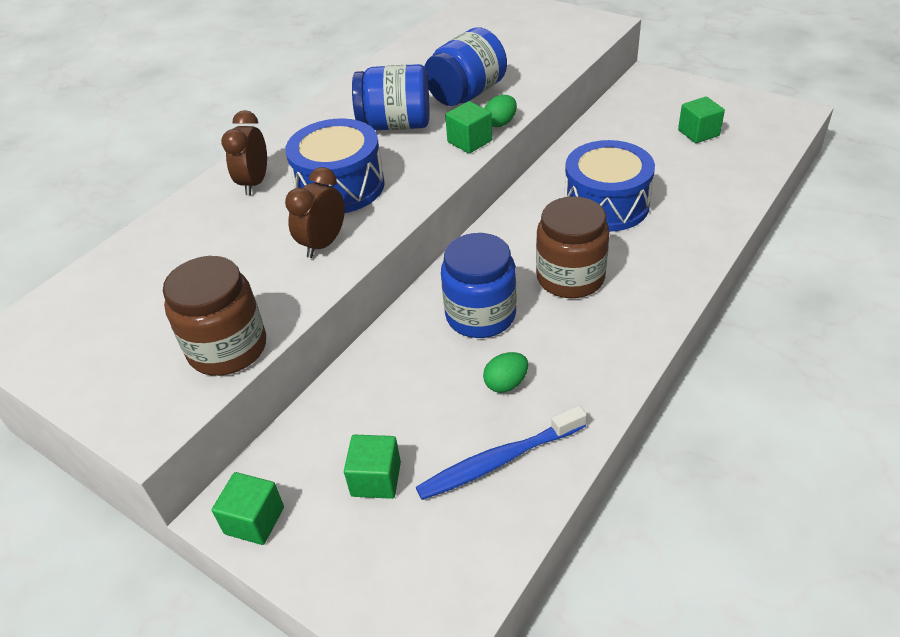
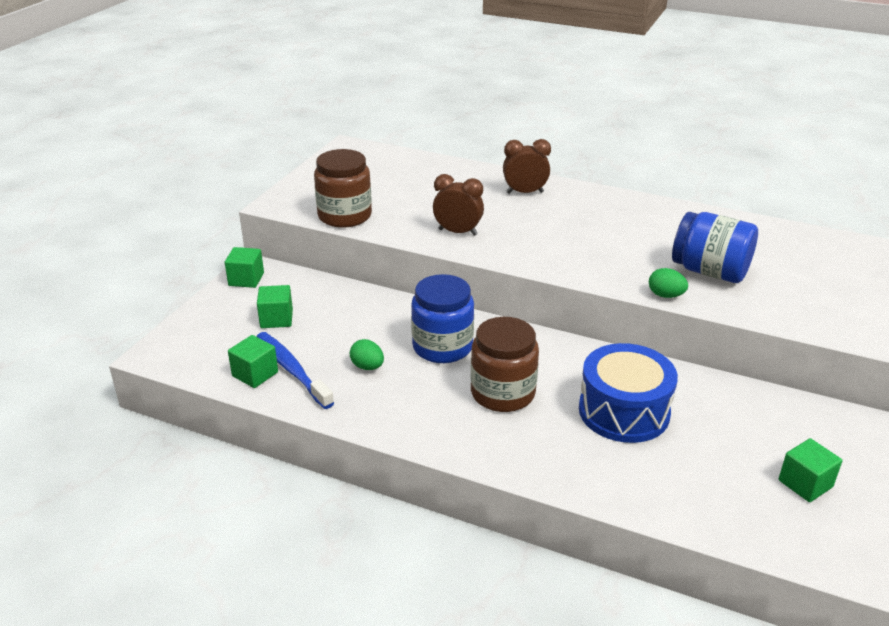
camera: 75 degrees right, 10 degrees down
(340, 186) = (532, 228): blue drum -> none
(396, 125) = (635, 240): blue jar -> none
(469, 141) = (625, 281): green cube -> green cube (255, 374)

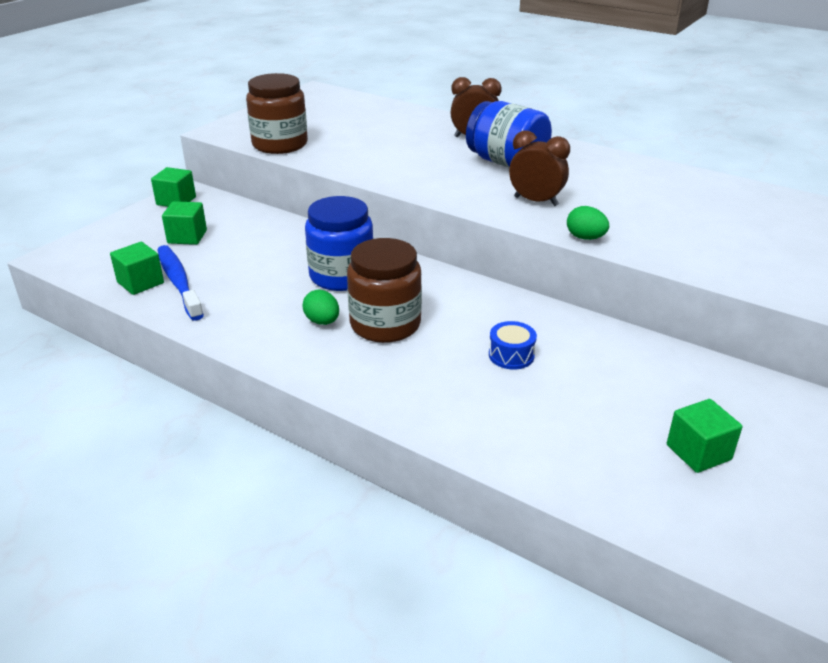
camera: 10 degrees right, 0 degrees up
(367, 367) = (256, 287): green egg -> green egg (322, 321)
(458, 232) = (387, 166): brown clock -> brown clock (536, 201)
(624, 411) = (511, 355): blue drum -> blue drum, size x0.45
(710, 271) = (646, 220): blue jar -> blue jar (506, 163)

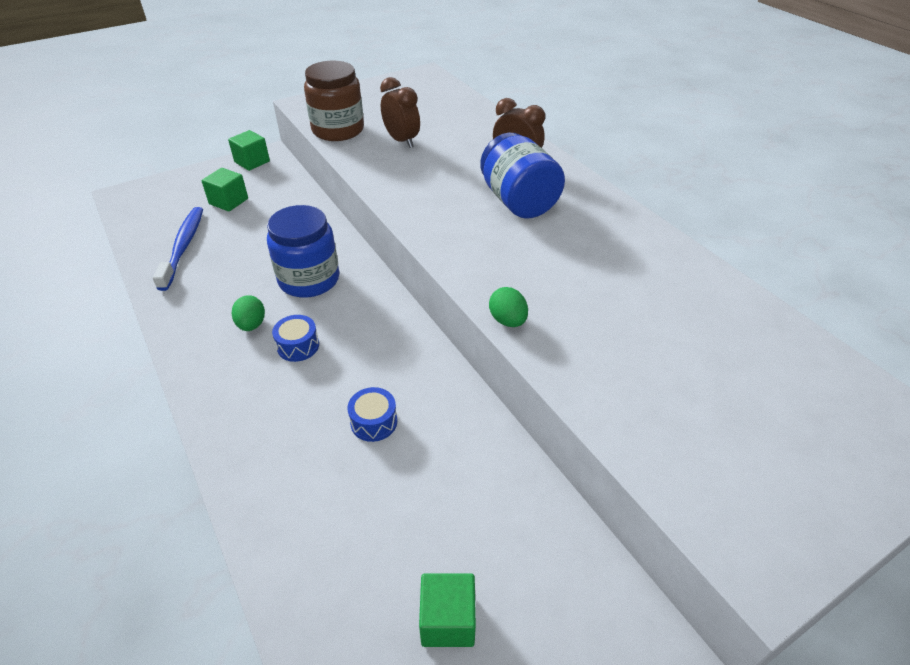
camera: 25 degrees right, 10 degrees up
(140, 283) = (157, 239): green cube -> none
(385, 324) = (298, 346): brown jar -> blue drum
(536, 201) = (502, 258): brown clock -> brown clock (401, 141)

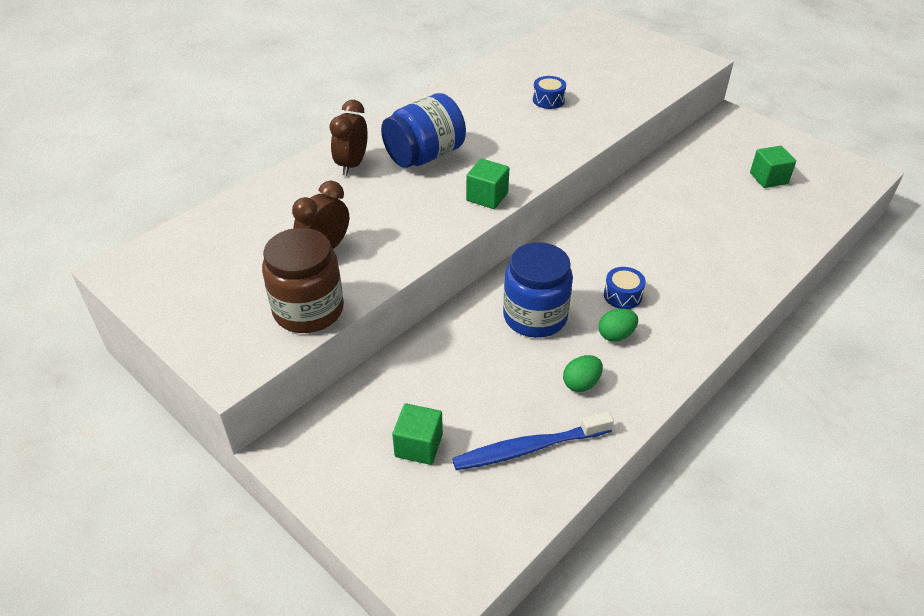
camera: 105 degrees left, 0 degrees up
(252, 162) = (309, 463): green cube -> green cube (487, 197)
(374, 422) = (668, 233): blue drum -> blue drum (548, 100)
(507, 320) = (583, 143): green egg -> green egg (581, 383)

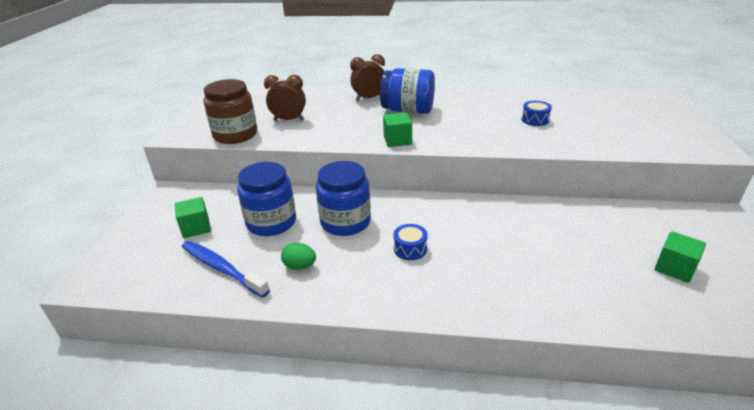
camera: 55 degrees right, 10 degrees down
(476, 374) = (271, 222): none -> blue jar
(616, 335) = (364, 262): green egg -> none

